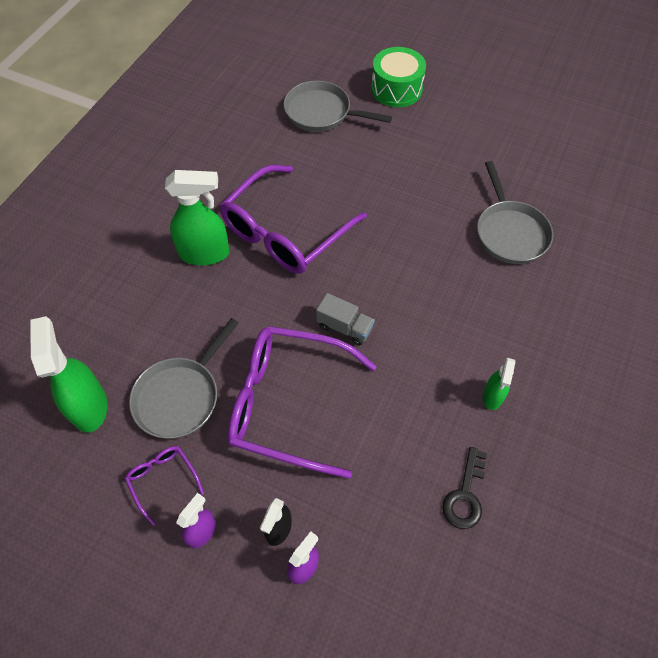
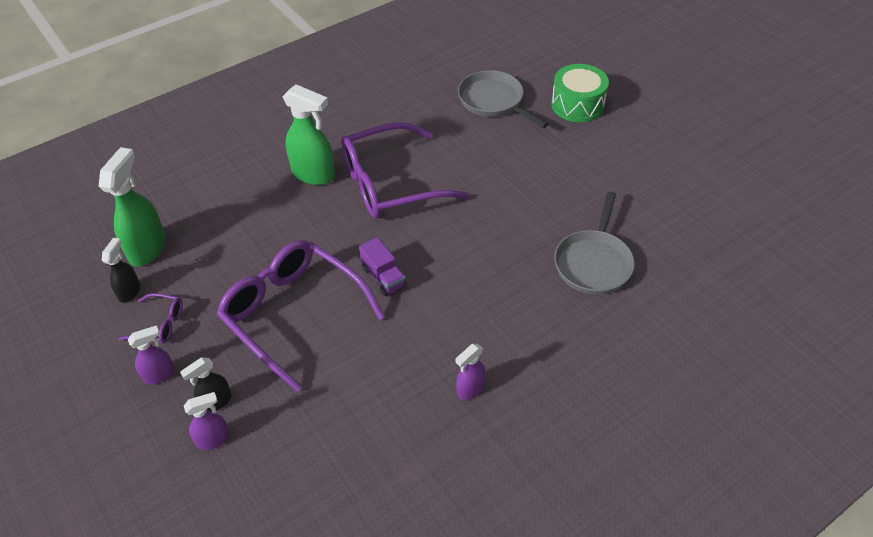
camera: 30 degrees right, 10 degrees down
(104, 461) = (129, 292): none -> black spray bottle
(163, 480) = (159, 324): purple glasses -> purple glasses turned 105 degrees clockwise
(181, 396) = (217, 271): grey pan -> none
(345, 327) = (383, 277): grey truck -> purple truck
(465, 495) = (384, 454): black key -> none
(492, 396) = (470, 389): green spray bottle -> purple spray bottle

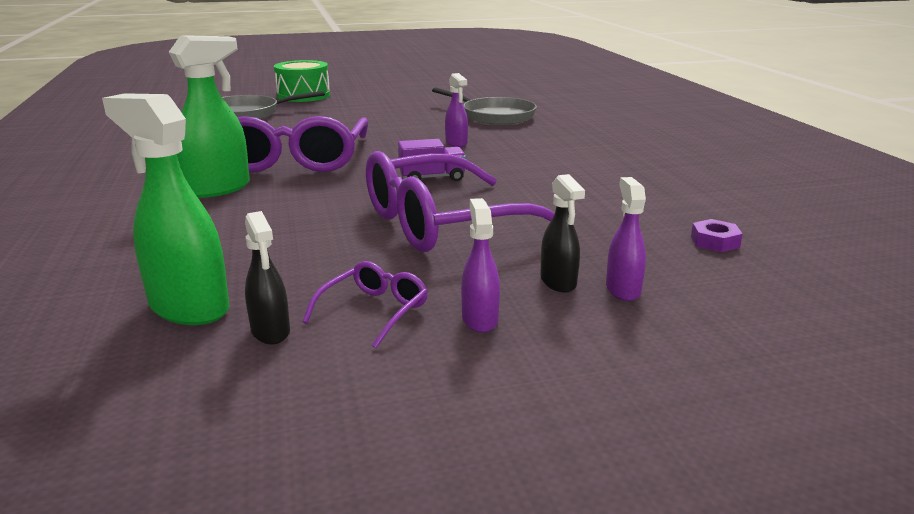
camera: 70 degrees left, 25 degrees down
(129, 292) = (271, 332): black spray bottle -> black spray bottle turned 150 degrees counterclockwise
(312, 489) = (715, 242): none -> purple nut
(470, 389) = (608, 166): purple spray bottle -> purple spray bottle (456, 143)

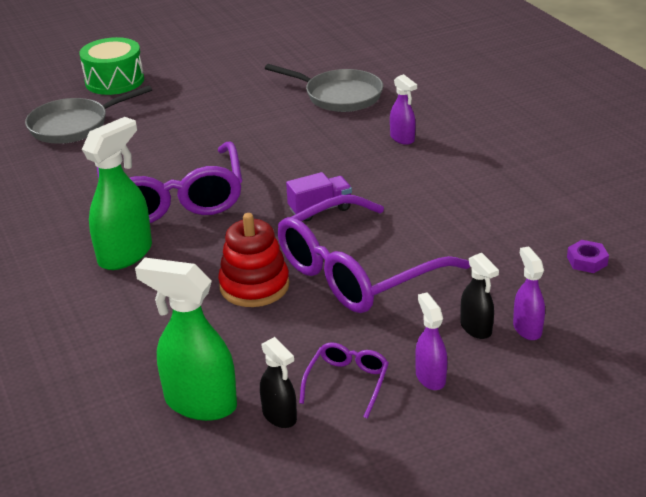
camera: 10 degrees left, 10 degrees up
(326, 222) = (254, 286): none -> red stacking toy
(456, 143) = (319, 149): purple spray bottle -> purple spray bottle (402, 138)

